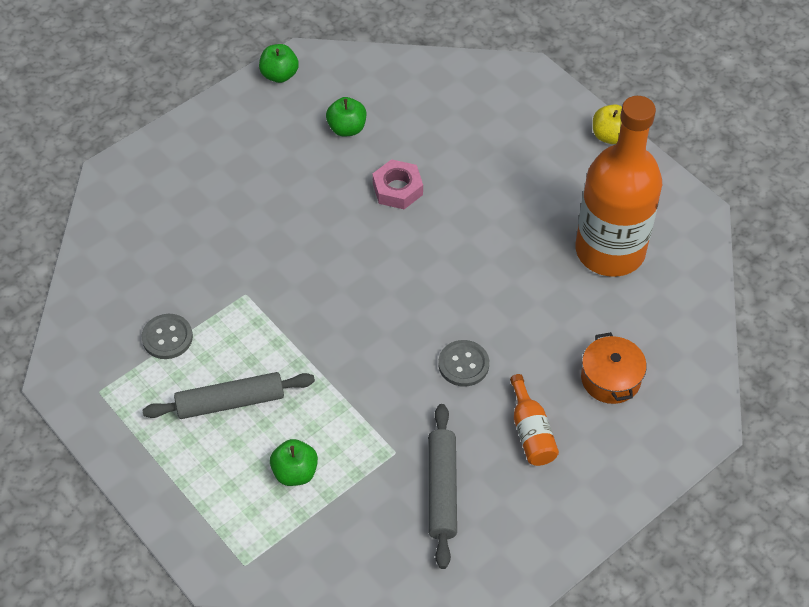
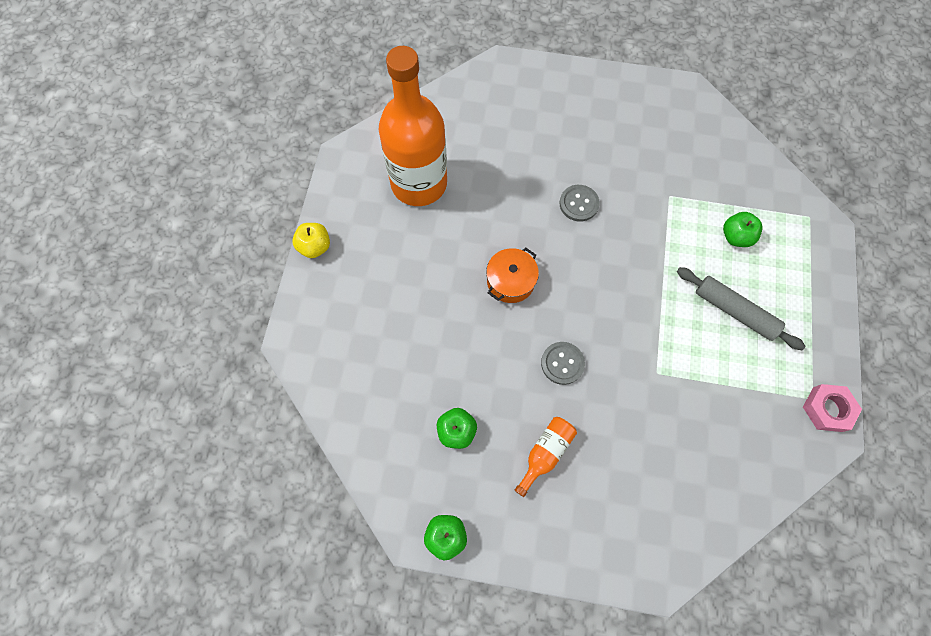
camera: 130 degrees left, 15 degrees up
(167, 337) = (736, 393): grey button -> grey button (562, 363)
(397, 189) = (481, 347): pink nut -> pink nut (827, 409)
(442, 490) = (666, 157): grey rolling pin -> none
(531, 432) = (587, 140): orange bottle -> orange bottle (545, 453)
(610, 378) = (514, 125): orange pot -> orange pot (510, 281)

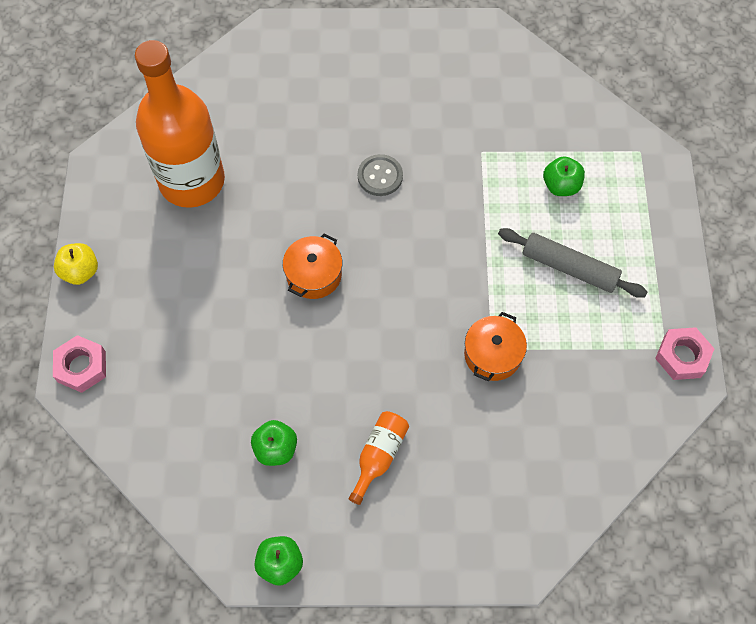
camera: 10 degrees left, 5 degrees down
(303, 329) = (81, 367): none -> pink nut
(562, 363) = (385, 355): grey button -> none
(657, 378) = (492, 354): none -> orange pot

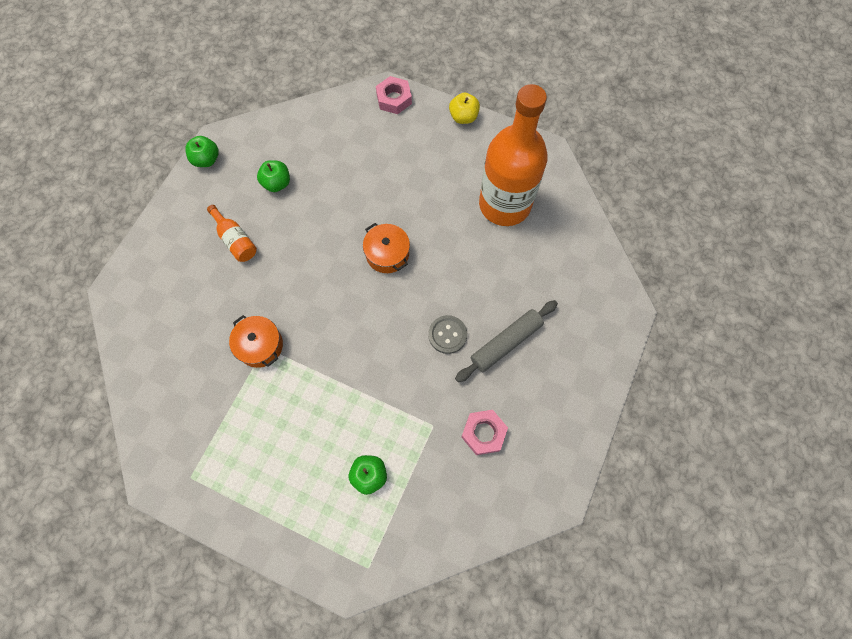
camera: 115 degrees right, 5 degrees up
(569, 268) = (295, 440): grey rolling pin -> grey rolling pin (506, 343)
(682, 356) = (176, 487): pink nut -> pink nut (483, 433)

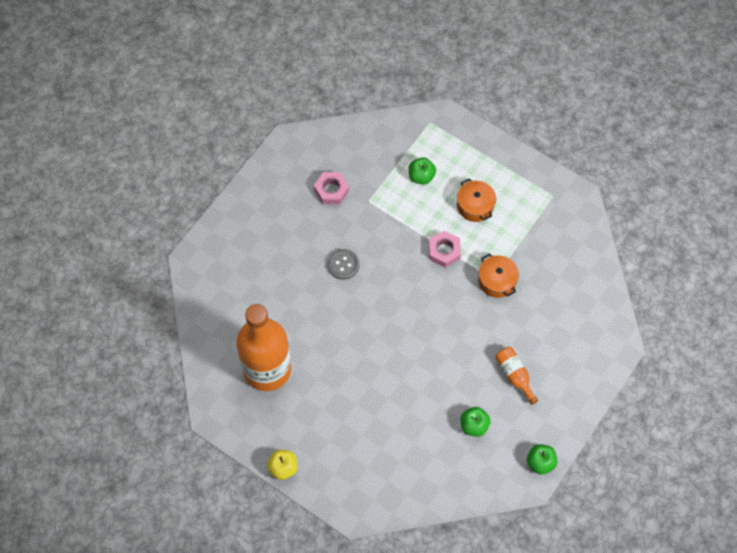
camera: 170 degrees left, 5 degrees down
(387, 254) = (381, 340): orange pot -> orange pot (475, 206)
(394, 99) = (348, 501): pink nut -> pink nut (444, 251)
(506, 343) = (298, 251): grey rolling pin -> none

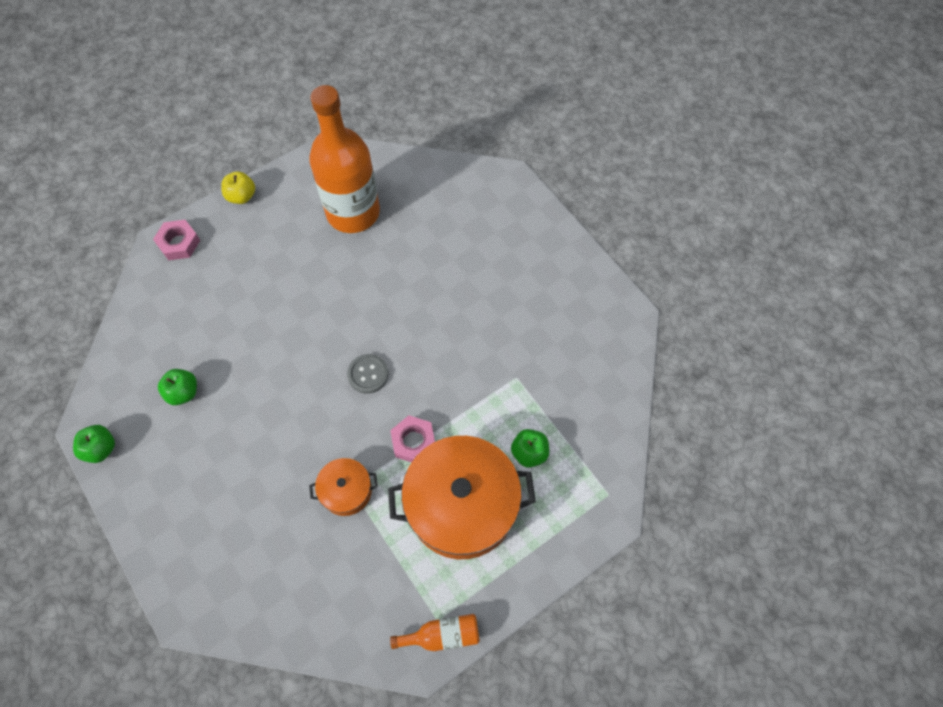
camera: 110 degrees right, 0 degrees up
(331, 190) = (546, 341): pink nut -> pink nut (179, 243)
(343, 265) = (443, 322): grey button -> grey button (368, 374)
(475, 206) = (462, 505): orange pot -> orange pot, size x2.09
(514, 375) = (217, 462): orange bottle -> orange bottle (442, 635)

